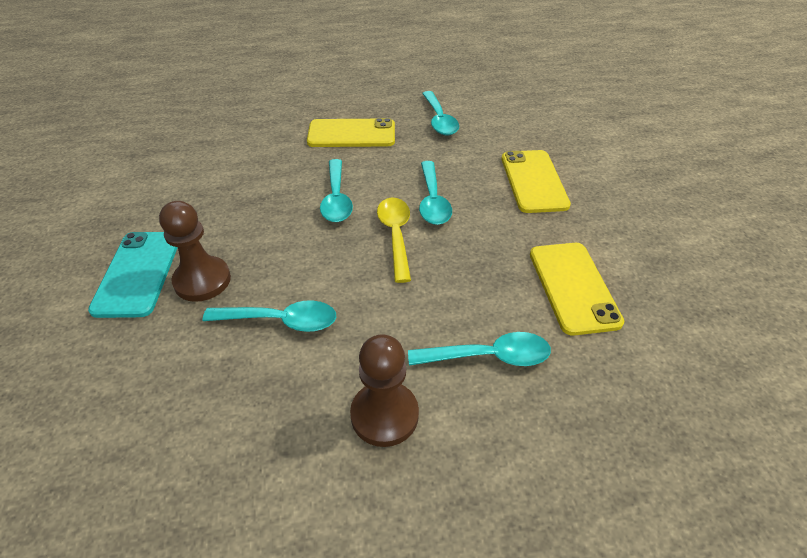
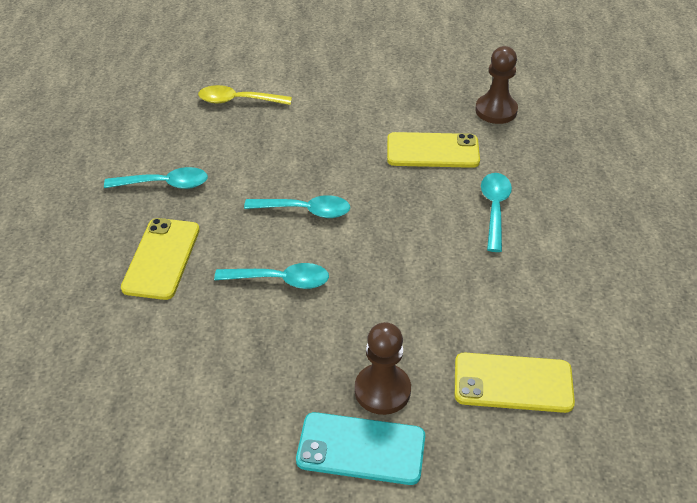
camera: 80 degrees left, 0 degrees up
(281, 321) = (444, 329): turquoise spoon -> none
(384, 415) = (542, 271): brown pawn -> brown pawn (496, 110)
(396, 235) = (349, 242): yellow spoon -> yellow spoon (238, 101)
(533, 181) = (296, 141): yellow phone -> yellow phone (513, 383)

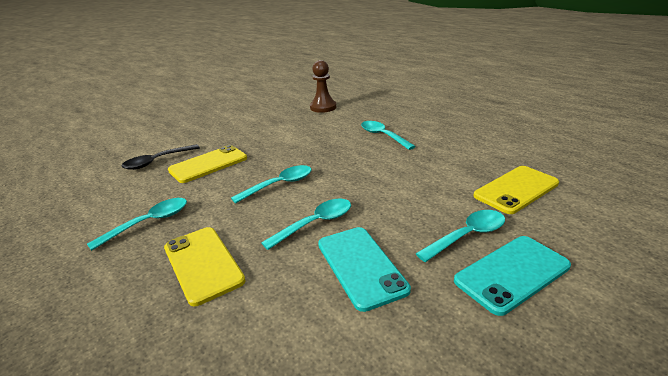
camera: 40 degrees left, 15 degrees down
(238, 101) = (157, 161): yellow spoon -> black spoon
(261, 349) = (361, 266): none -> turquoise phone
(382, 390) = (467, 236): brown pawn -> turquoise spoon
(432, 151) = (315, 131): yellow phone -> yellow phone (208, 164)

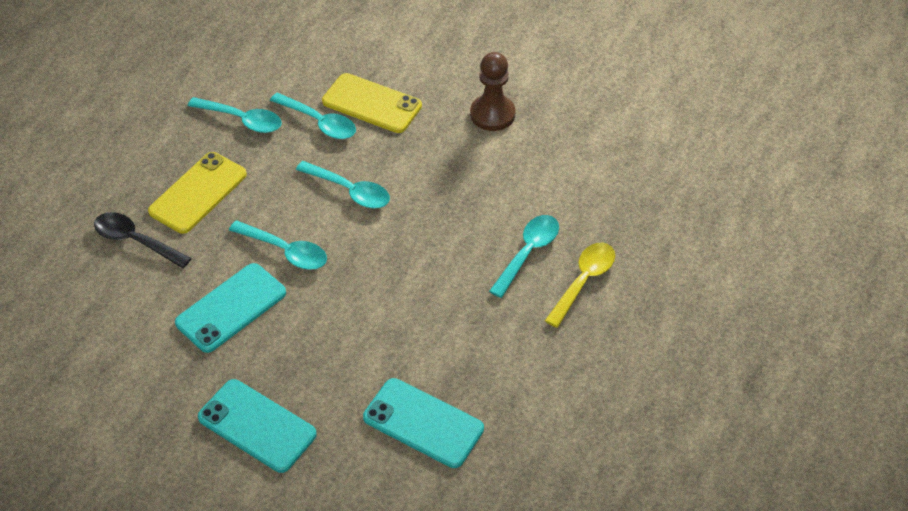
camera: 65 degrees right, 20 degrees up
(157, 161) = (360, 53): black spoon -> black spoon (135, 241)
(323, 107) = (607, 147): brown pawn -> brown pawn (492, 114)
(413, 125) = (583, 281): none -> yellow spoon
(467, 236) = (307, 384): turquoise spoon -> turquoise spoon (319, 122)
(516, 189) = (423, 423): yellow phone -> turquoise phone

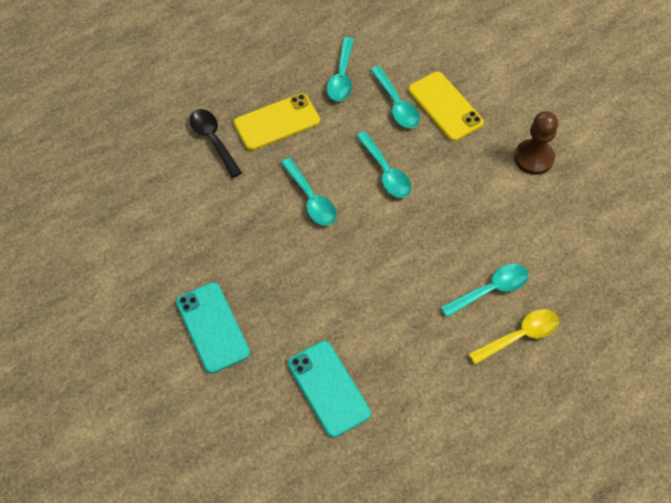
camera: 30 degrees right, 10 degrees up
(231, 308) = (247, 225): turquoise phone -> none
(242, 120) = (341, 77): turquoise spoon -> turquoise spoon turned 45 degrees clockwise

